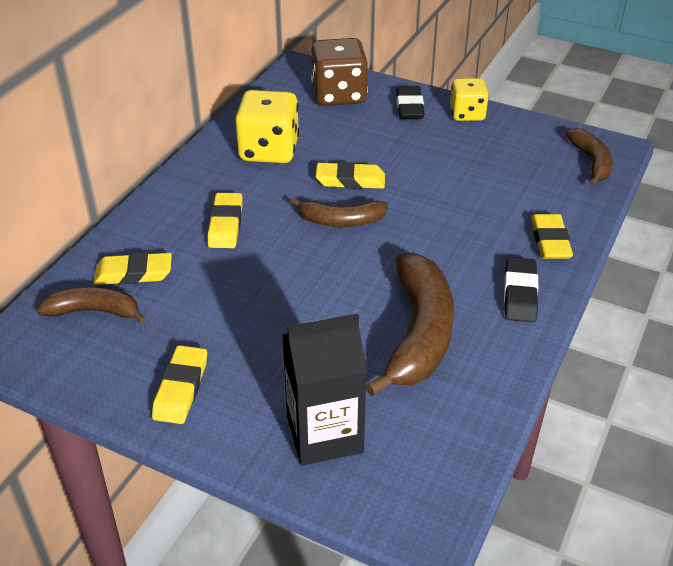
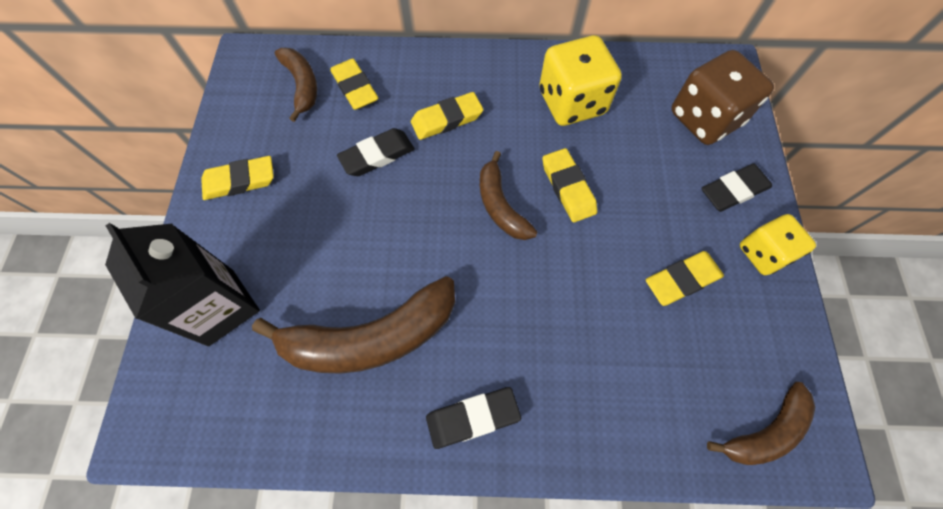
camera: 65 degrees right, 25 degrees up
(230, 280) = (377, 155): none -> black eraser
(550, 241) = (579, 424): yellow eraser -> yellow eraser (682, 280)

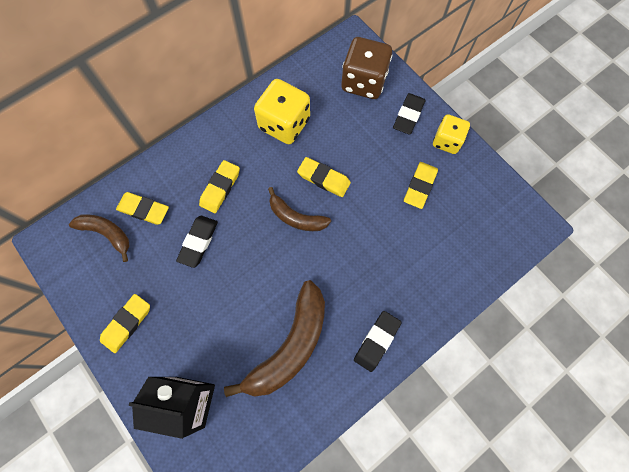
camera: 40 degrees left, 5 degrees up
(765, 431) = (509, 233): brown banana -> none

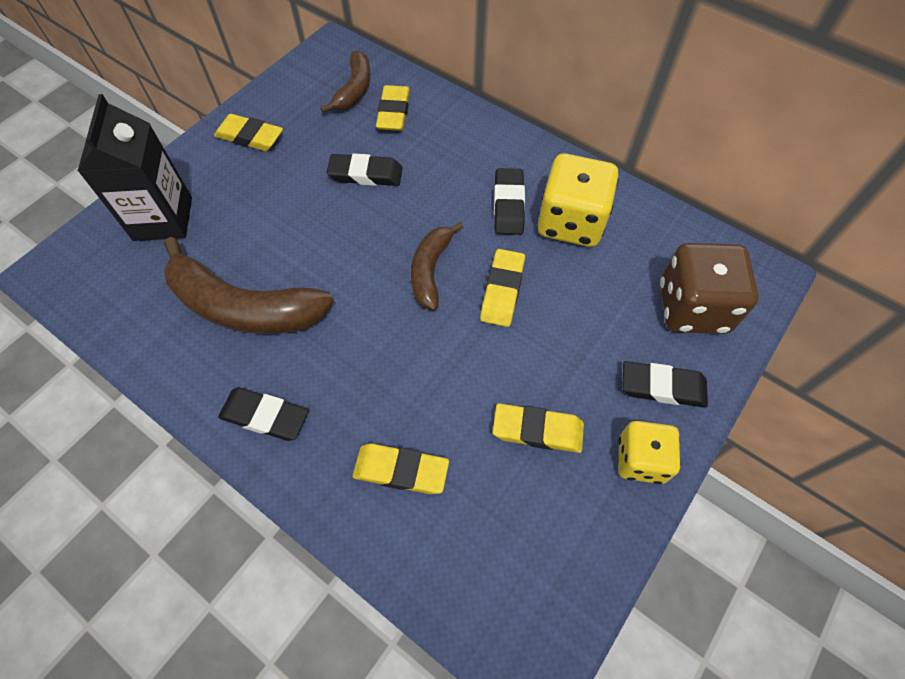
camera: 75 degrees right, 10 degrees down
(220, 188) = (446, 176): yellow eraser -> yellow eraser (401, 470)
(258, 156) = (508, 205): none -> black eraser

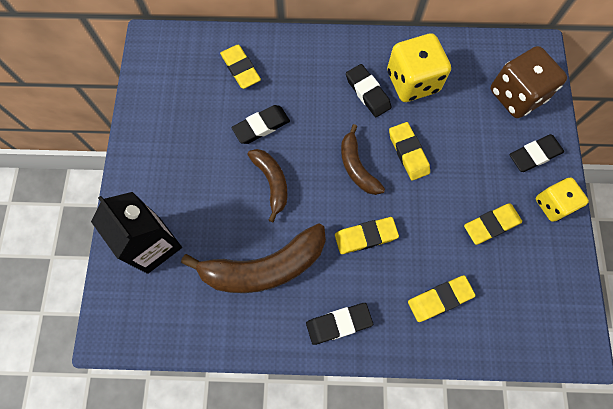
camera: 35 degrees left, 10 degrees up
(250, 137) = (157, 147): yellow eraser -> yellow eraser (365, 236)
(354, 89) = (198, 67): brown banana -> brown banana (272, 182)

